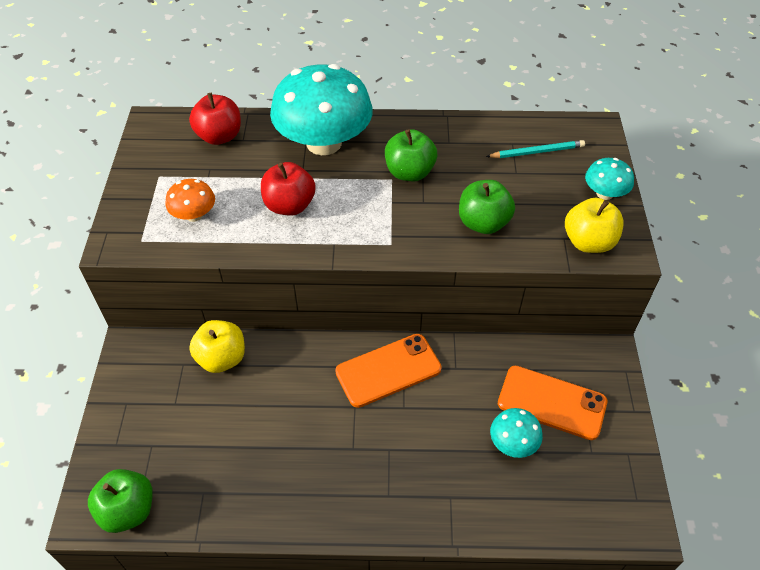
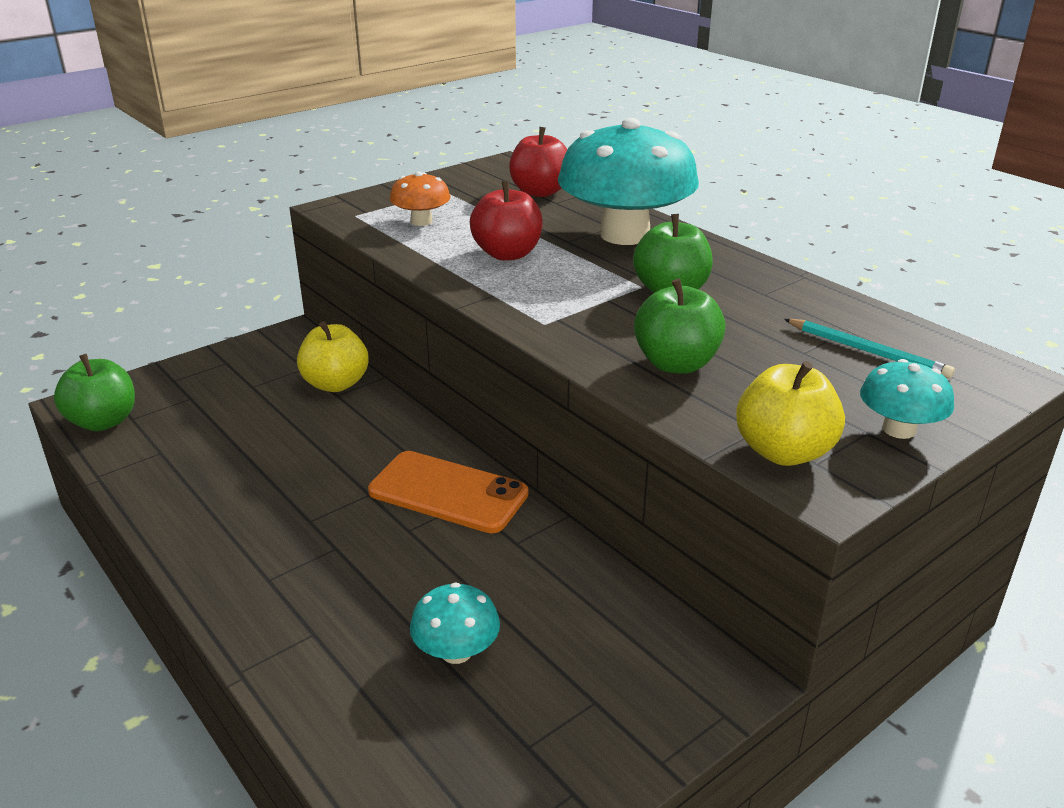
camera: 50 degrees right, 20 degrees down
(552, 402) = (567, 658): orange phone -> none

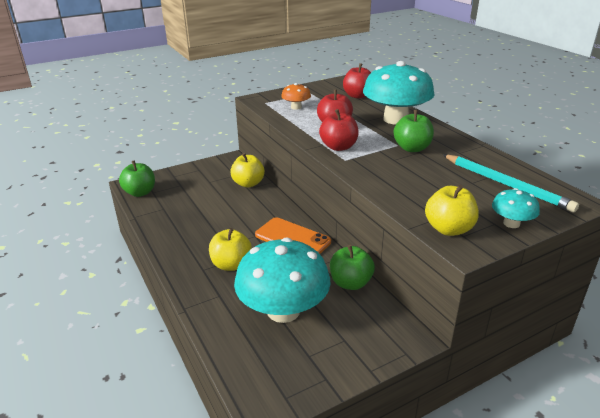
camera: 10 degrees right, 0 degrees up
(328, 562) = (231, 264): none -> yellow apple
(456, 651) = (283, 310): turquoise mushroom -> turquoise mushroom, size x2.21
(525, 298) = (338, 147): none -> red apple
(676, 364) = (405, 183): green apple -> green apple (350, 283)
(867, 351) = (506, 184): turquoise pencil -> turquoise pencil, size x1.64

